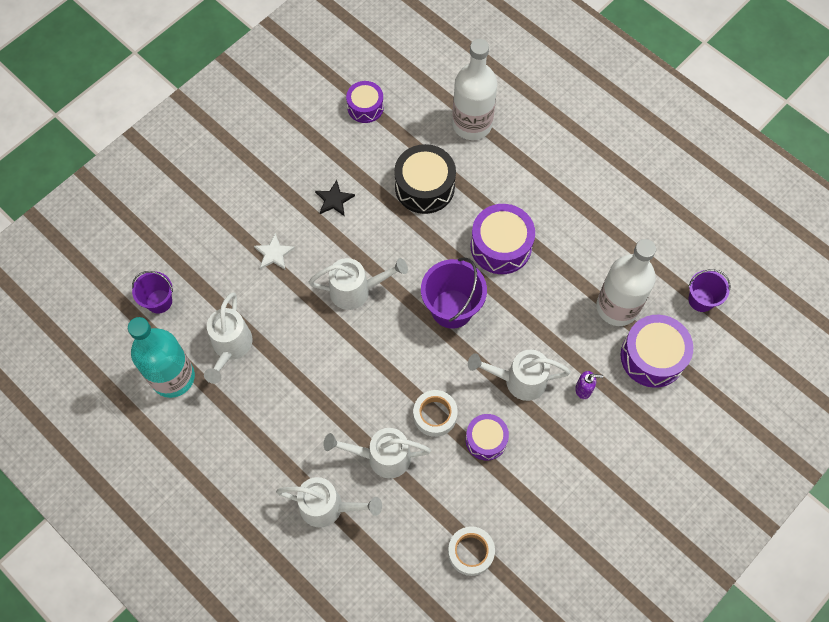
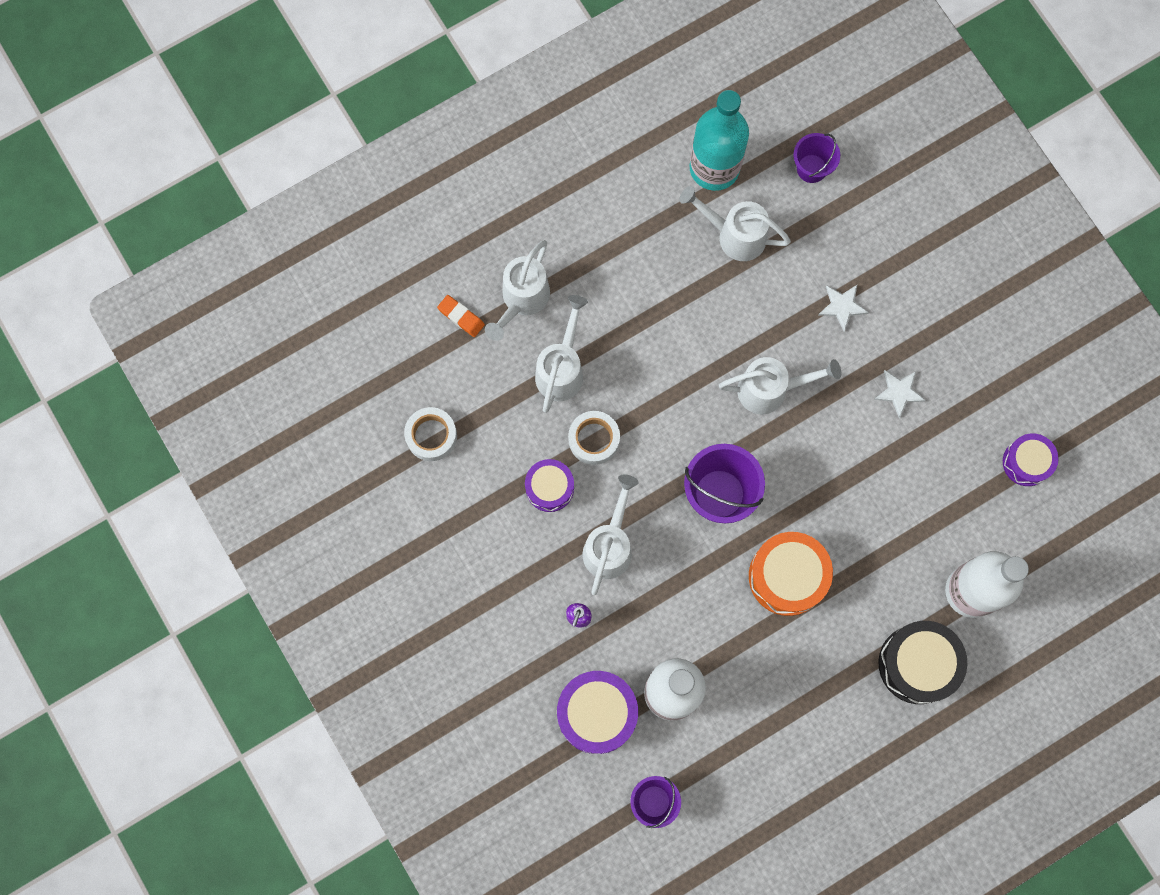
camera: 105 degrees right, 10 degrees up
(334, 200) = (899, 392): black star -> white star
(356, 291) = (770, 390): white watering can -> white watering can turned 105 degrees counterclockwise
(356, 557) = (461, 317): none -> orange eraser
(424, 187) = (892, 506): black drum -> black drum (917, 664)
(501, 246) = (787, 576): purple drum -> orange drum

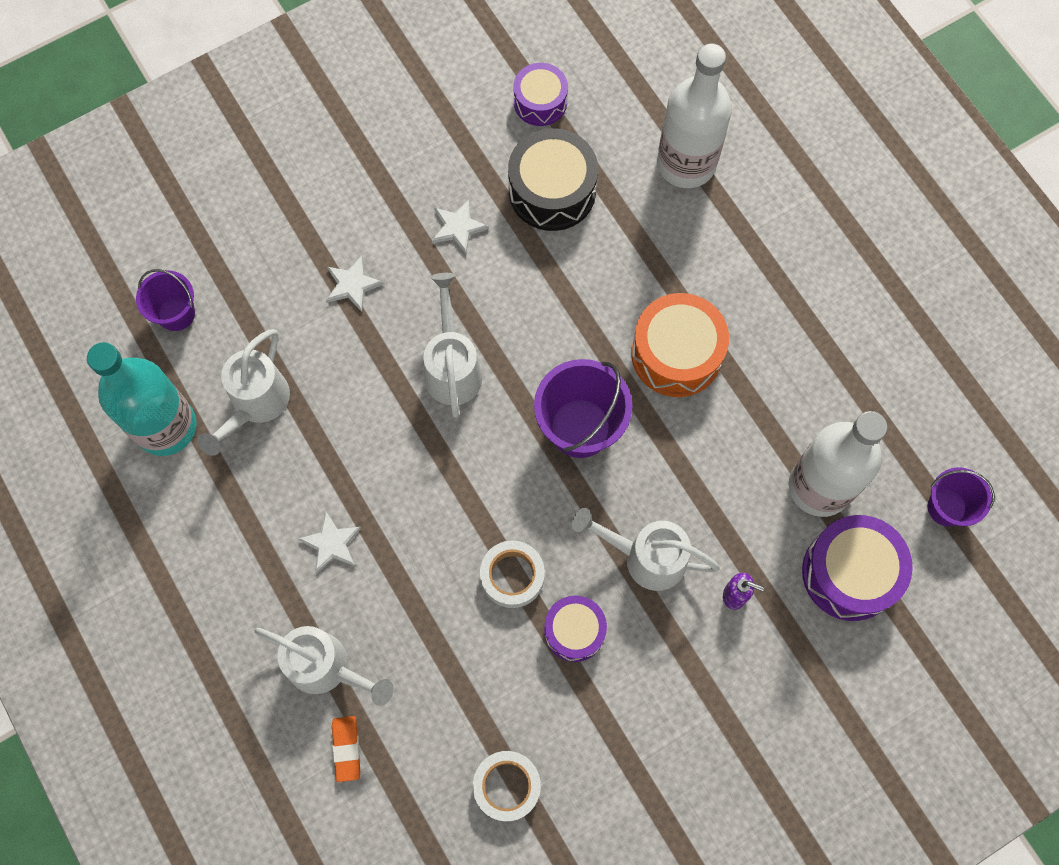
camera: 90 degrees left, 5 degrees down
(461, 317) = (346, 749): orange eraser -> orange eraser turned 45 degrees counterclockwise
(561, 369) = (421, 616): white watering can -> none
(619, 299) = (331, 544): none -> white star
(917, 664) = (769, 220): black drum -> black drum (552, 191)

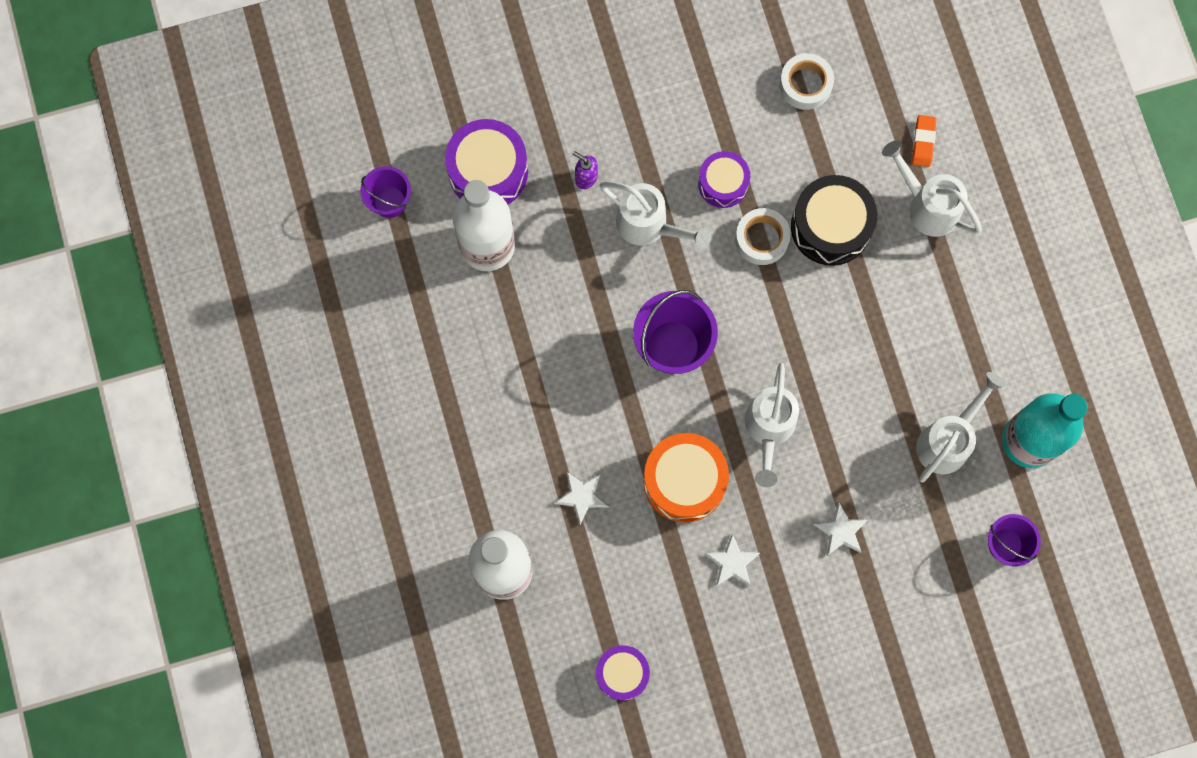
camera: 165 degrees left, 5 degrees up
(331, 544) = (904, 303): white star -> white star (582, 496)
(552, 191) = (636, 576): black drum -> black drum (830, 226)
(676, 354) = (570, 390): orange drum -> orange drum (684, 481)

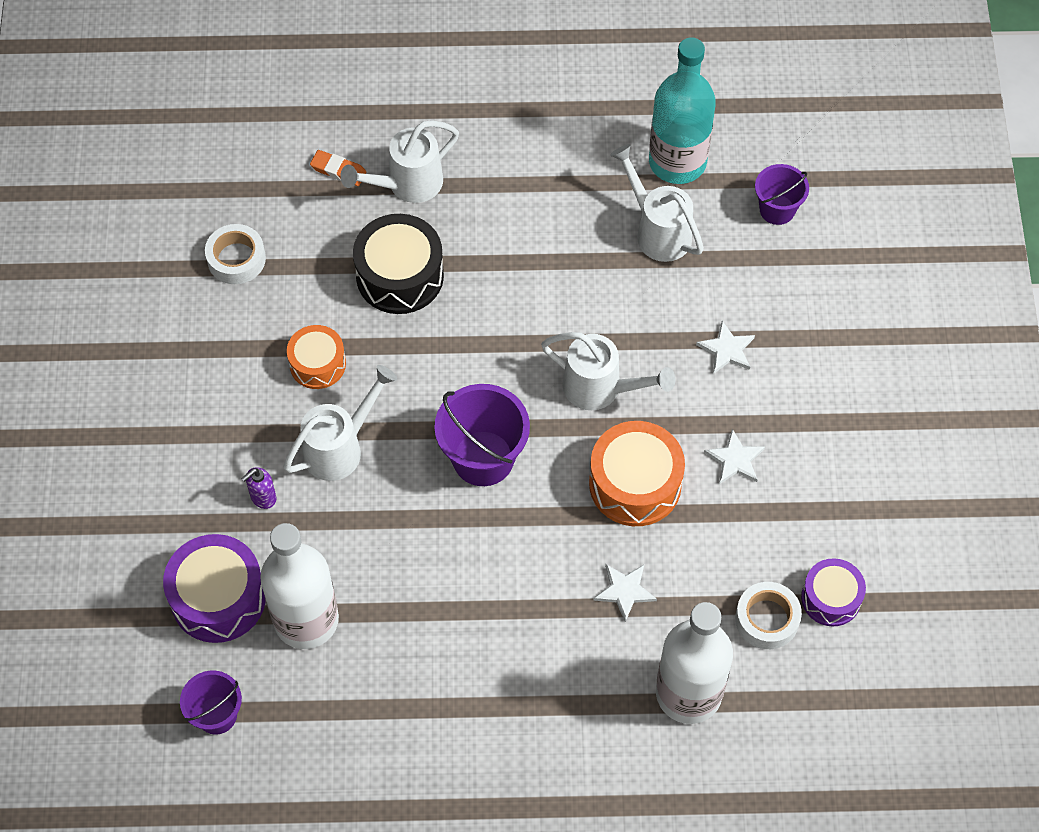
camera: 75 degrees left, 15 degrees down
(723, 183) = (317, 364): purple drum -> orange drum
(761, 239) = (391, 343): white tape -> white tape (767, 619)

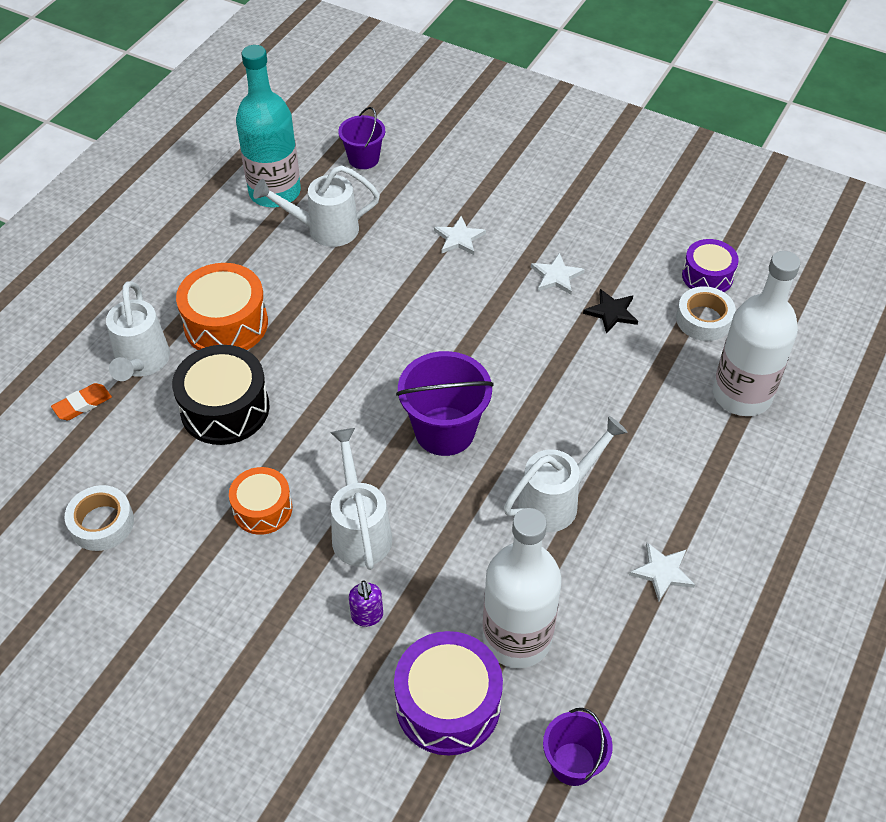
camera: 60 degrees left, 10 degrees down
(600, 389) = (436, 326): white watering can -> white watering can (556, 501)
(624, 591) = (628, 393): white star -> white star (662, 572)
(635, 484) = (537, 344): orange drum -> orange drum (226, 324)
(719, 531) = (611, 312): none -> black star

